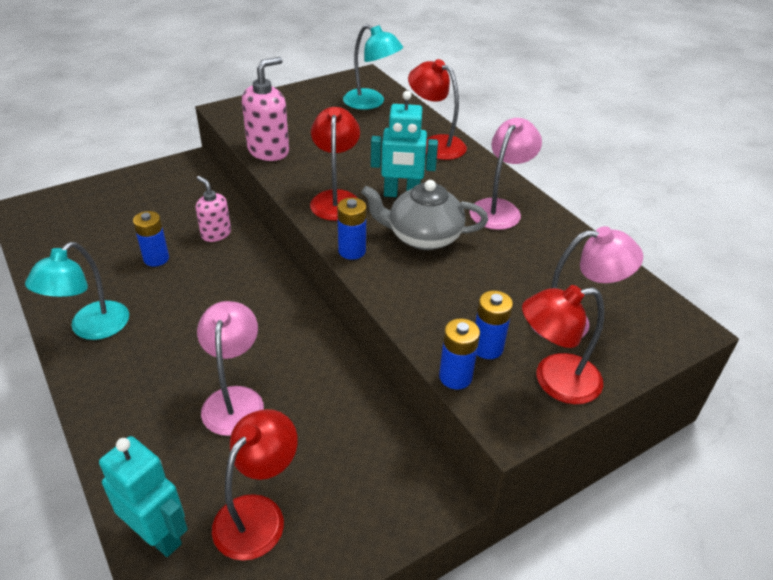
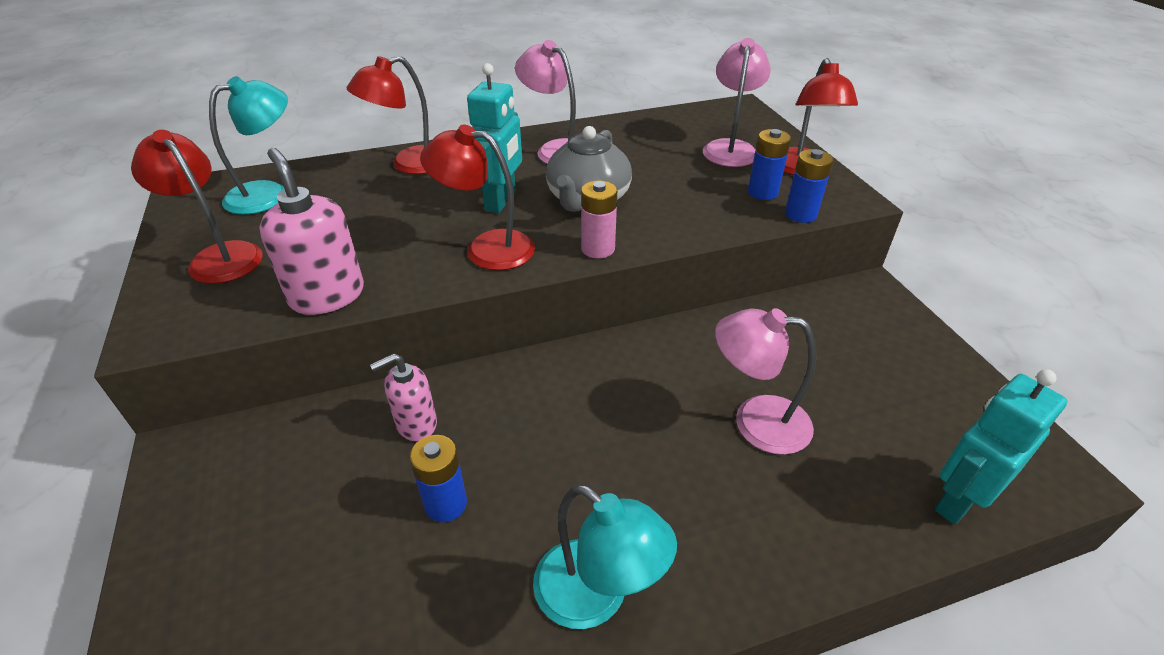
camera: 75 degrees left, 0 degrees up
(258, 514) = (913, 412): red lamp -> red lamp (219, 256)
(352, 251) = (598, 249): blue battery -> pink battery

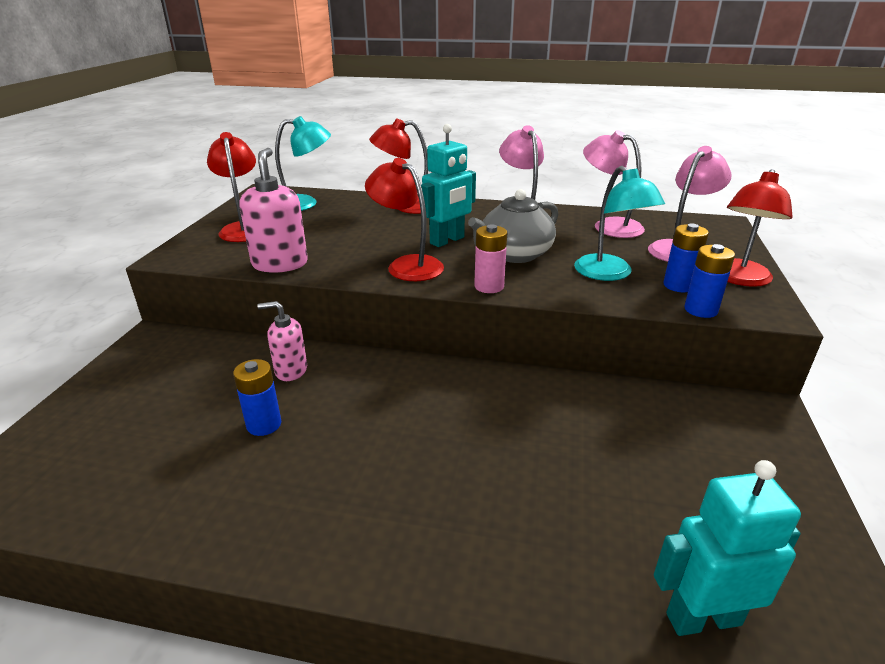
camera: 30 degrees right, 10 degrees down
(596, 597) = (305, 528): turquoise lamp -> turquoise lamp (609, 274)
(756, 421) = (547, 467): pink lamp -> pink lamp (609, 226)

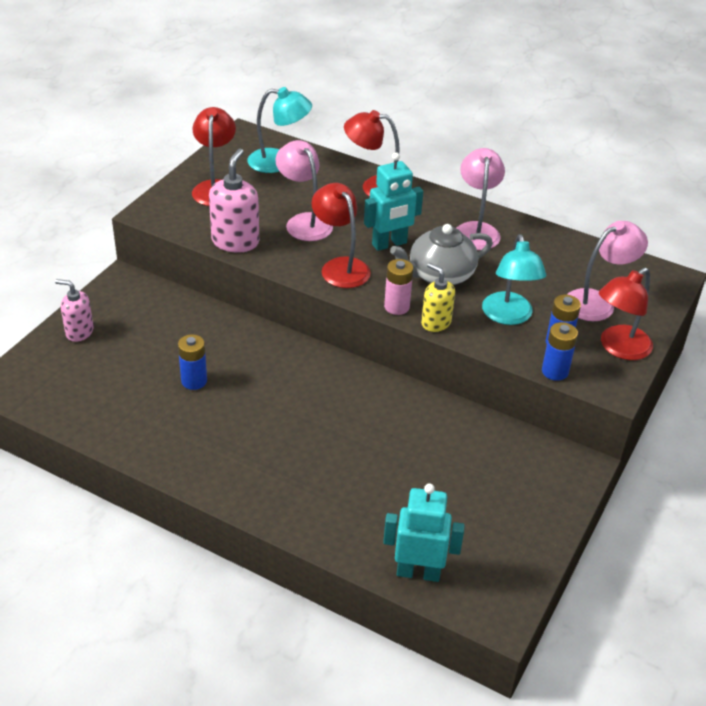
camera: 15 degrees right, 10 degrees up
(291, 370) = (224, 339): pink soap dispenser -> pink soap dispenser (79, 332)
(540, 292) = (435, 322): none -> yellow soap dispenser
(609, 226) = (554, 257): pink lamp -> pink lamp (304, 222)

